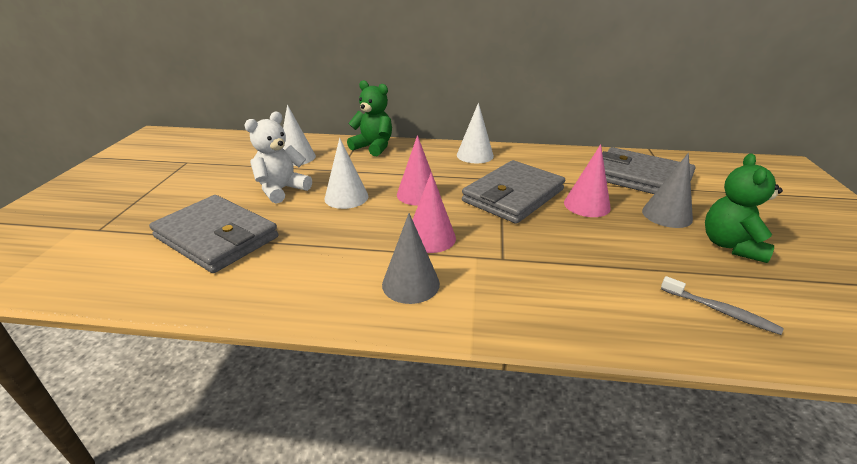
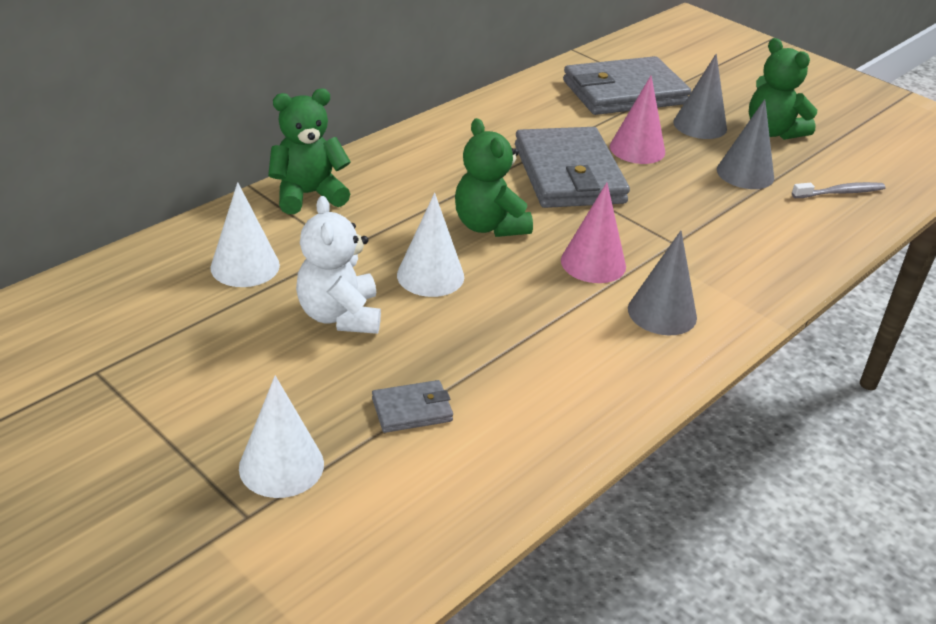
camera: 55 degrees left, 5 degrees up
(217, 237) = (412, 410): grey wallet -> grey wallet, size x0.44
(418, 194) = (489, 226): pink cone -> green teddy bear
(475, 155) = (442, 143): white cone -> white cone (281, 465)
(646, 254) = (745, 173): none -> grey cone

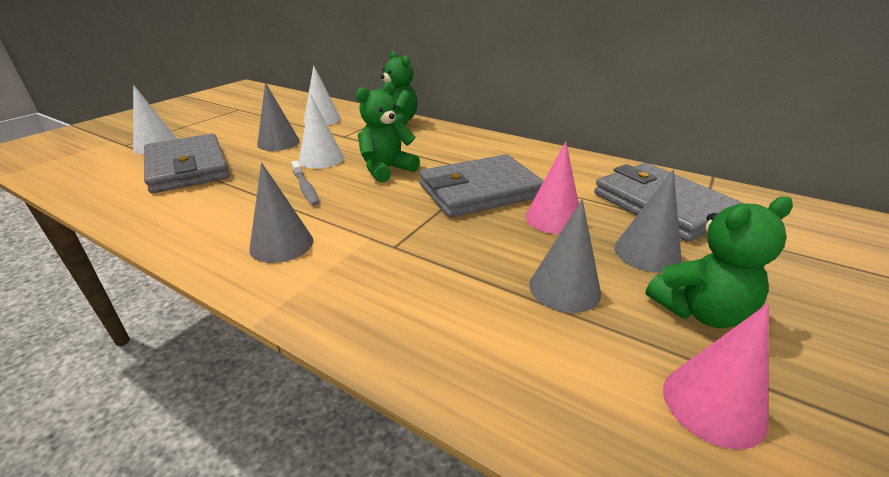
camera: 80 degrees right, 5 degrees down
(340, 316) = (278, 142): white teddy bear -> grey cone
(412, 410) = (188, 168): grey wallet -> grey wallet, size x2.27
(593, 263) = (349, 209): pink cone -> pink cone (713, 405)
(772, 132) = (700, 311): green teddy bear -> green teddy bear turned 150 degrees counterclockwise
(840, 193) = (586, 382): grey toothbrush -> grey toothbrush (305, 188)

